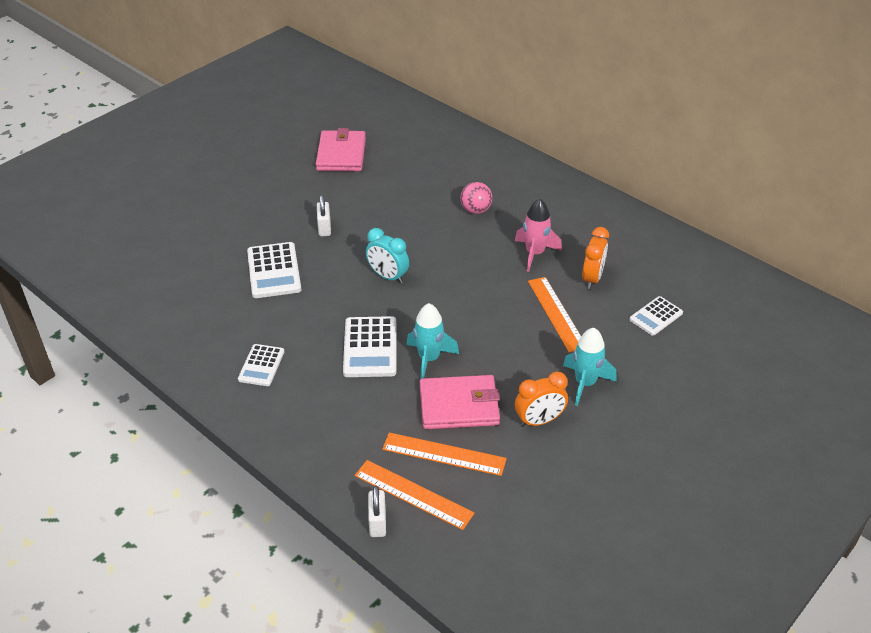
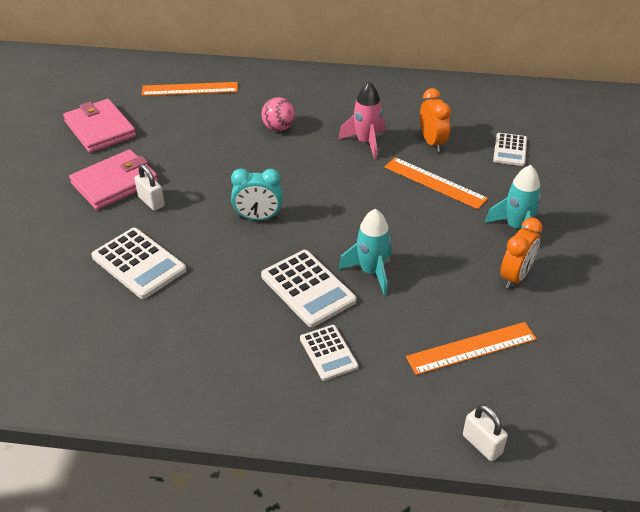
camera: 35 degrees left, 0 degrees up
(261, 365) = (218, 360): white calculator -> white calculator (328, 353)
(413, 494) = (484, 399): orange ruler -> orange ruler (190, 89)
(459, 405) = (439, 299): pink wallet -> pink wallet (115, 183)

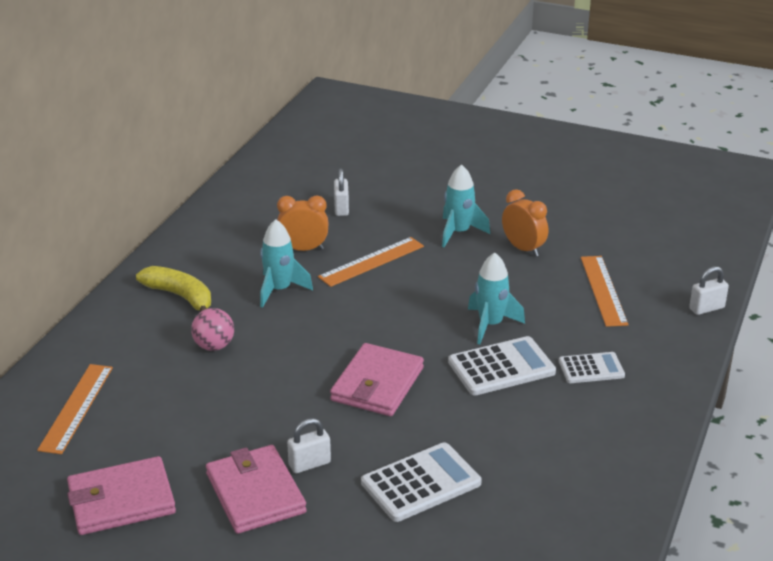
camera: 75 degrees left, 10 degrees down
(258, 218) = (377, 384): turquoise clock -> pink wallet
(334, 99) = (180, 296): none -> yellow banana
(366, 142) = (279, 290): pink rocket -> turquoise rocket
(510, 150) = (341, 208): white calculator -> white padlock

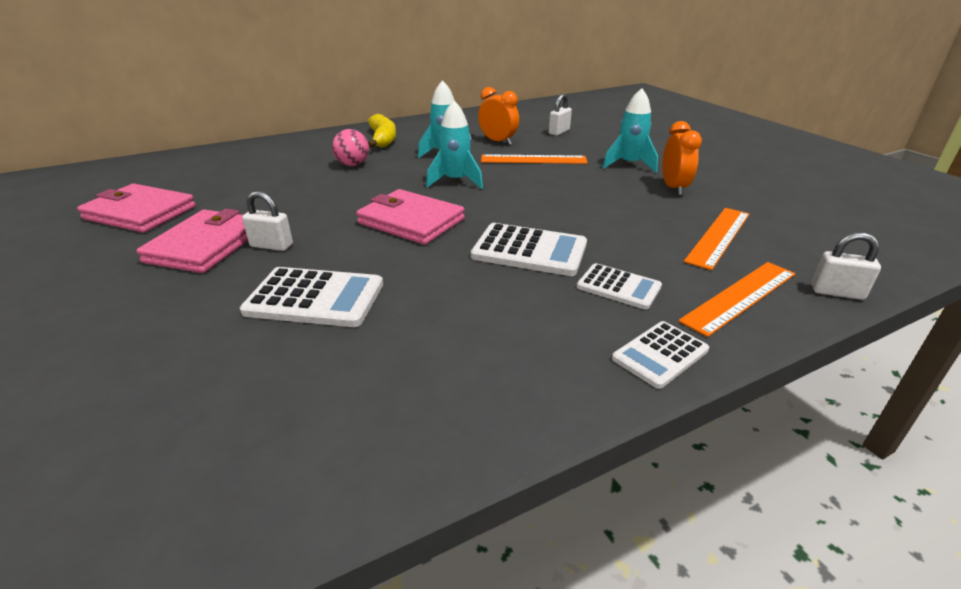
camera: 40 degrees right, 0 degrees up
(76, 408) = (226, 164): orange ruler -> orange ruler (739, 296)
(377, 384) = (411, 221): pink wallet -> pink wallet turned 60 degrees clockwise
(490, 325) = (567, 221): turquoise rocket -> turquoise rocket (456, 181)
(662, 405) = (660, 354): none -> white calculator

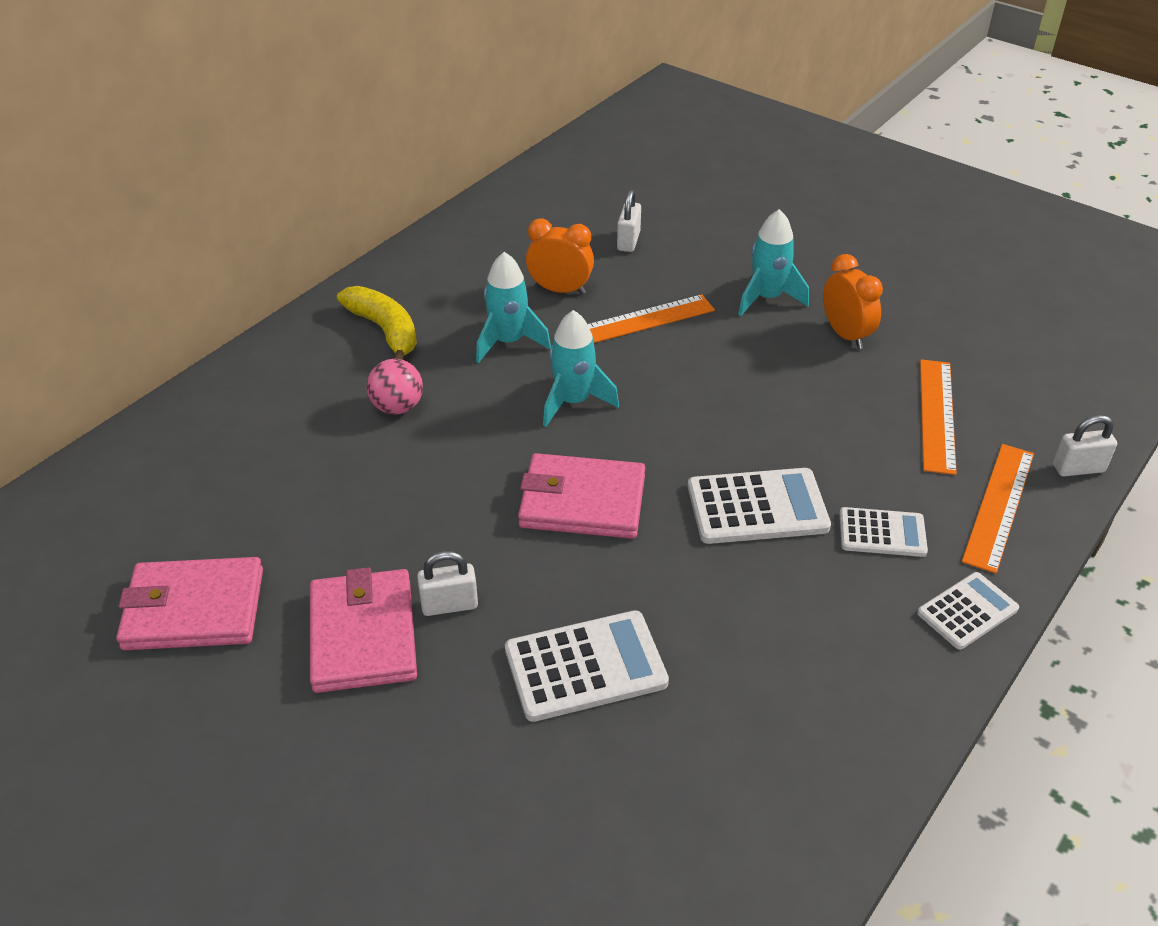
camera: 25 degrees left, 10 degrees up
(660, 354) = (967, 611): white calculator -> white calculator turned 150 degrees counterclockwise

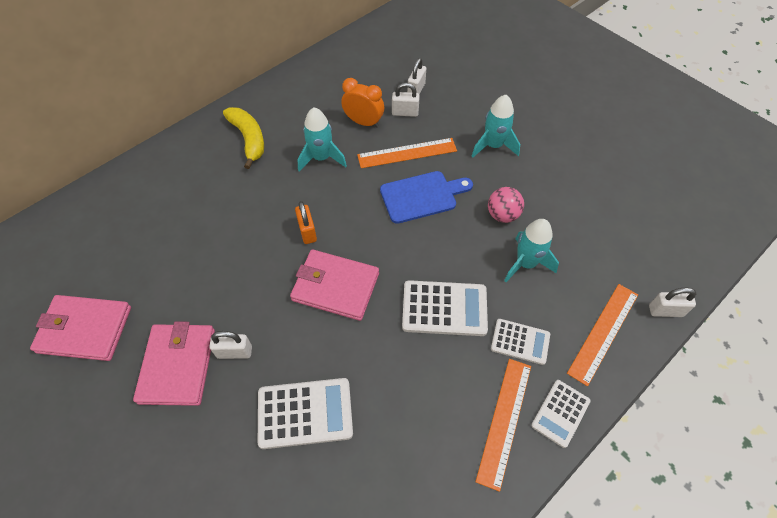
camera: 10 degrees right, 15 degrees up
(397, 407) = (241, 198): pink ball -> pink ball (502, 215)
(516, 437) = (307, 231): none -> orange padlock
(573, 402) = (350, 209): turquoise rocket -> turquoise rocket (526, 263)
(620, 271) = (405, 112): none -> white padlock
(679, 372) = (422, 196): none -> blue cutting board
(845, 335) = (537, 181): orange clock -> none
(936, 415) = (580, 253): orange ruler -> orange ruler (504, 421)
(967, 611) = (560, 413): white calculator -> white calculator turned 150 degrees clockwise

